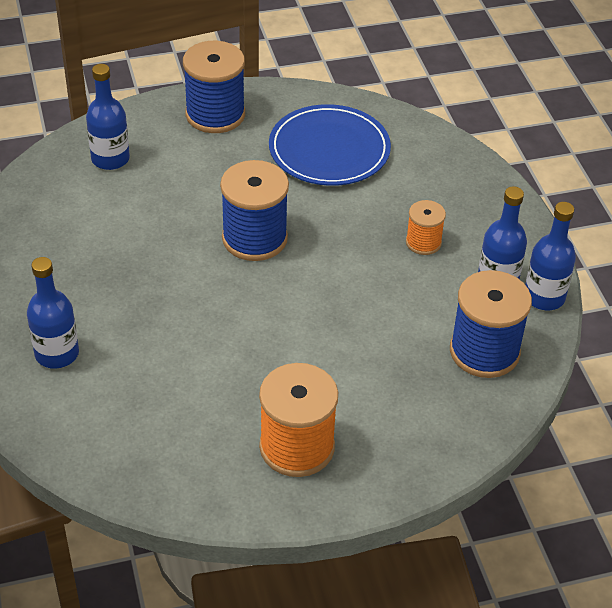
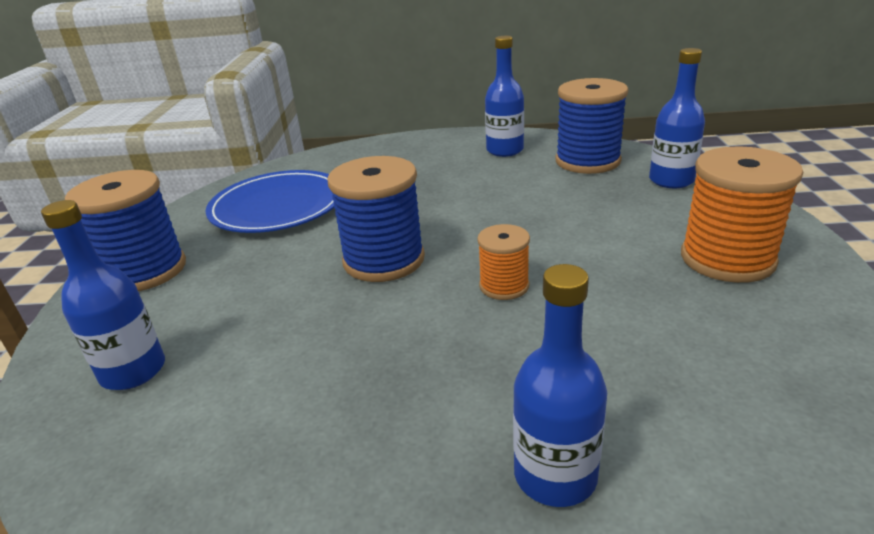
camera: 70 degrees left, 15 degrees down
(423, 242) = (441, 174): orange spool -> orange spool (504, 286)
(544, 297) = (528, 136): blue bottle -> blue bottle (671, 180)

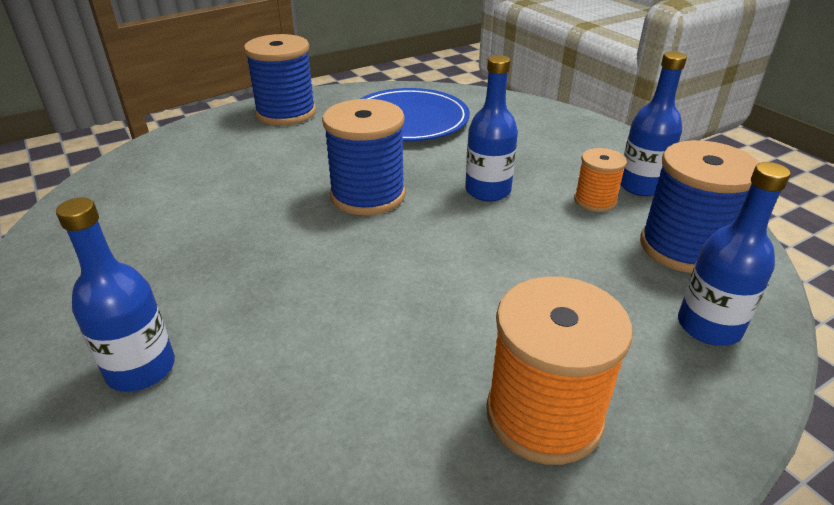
camera: 55 degrees right, 5 degrees up
(133, 371) = (183, 159): blue bottle -> blue bottle (488, 191)
(504, 286) = (372, 269): orange spool -> orange spool (595, 201)

